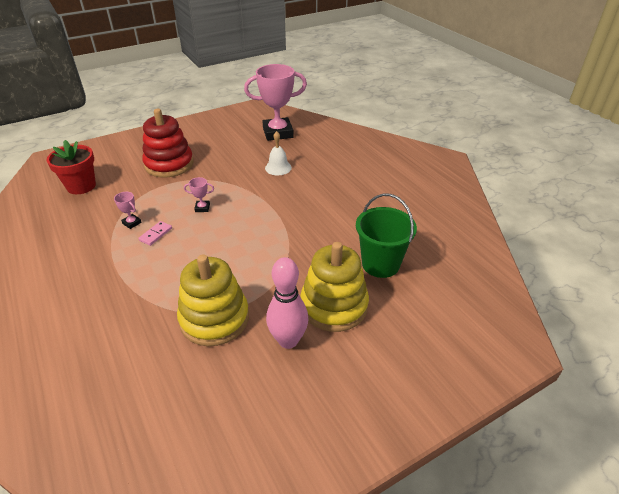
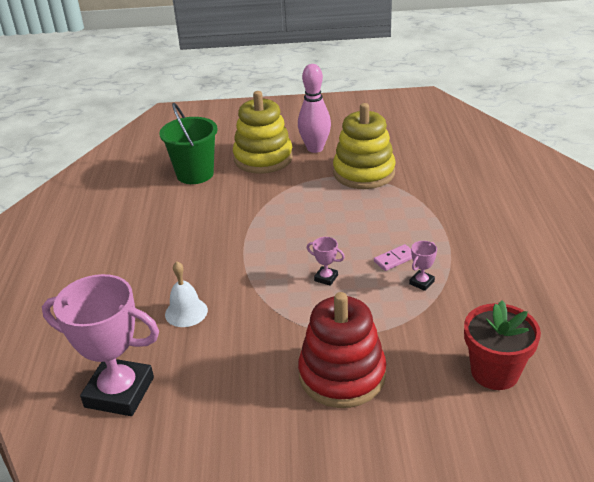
camera: 150 degrees left, 5 degrees down
(132, 223) = (421, 282): pink trophy -> pink trophy turned 60 degrees clockwise

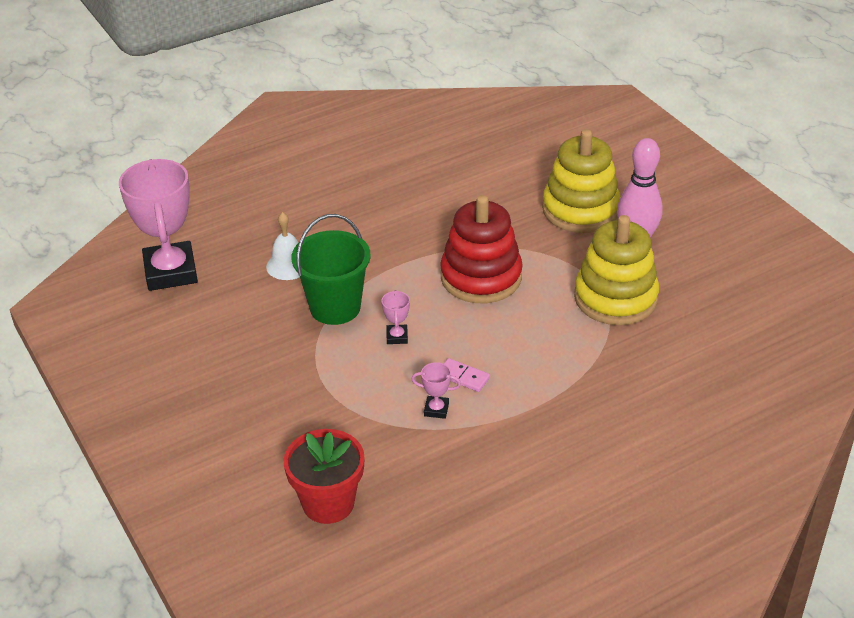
camera: 60 degrees right, 5 degrees up
(195, 174) = (509, 175): green bucket -> green bucket (335, 307)
(342, 375) = (264, 396): red stacking toy -> red stacking toy (481, 277)

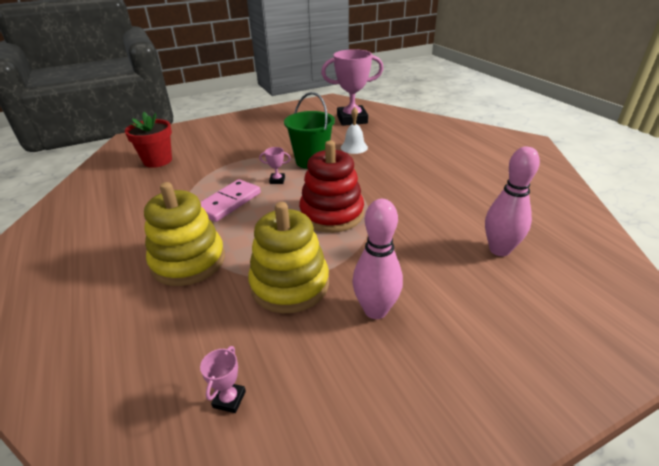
camera: 95 degrees right, 5 degrees down
(436, 409) = (205, 192): pink trophy -> pink trophy (229, 399)
(463, 377) = (228, 203): pink domino -> pink domino, size x1.90
(532, 162) = (499, 250): none -> pink bowling pin
(580, 209) = (426, 275): yellow stacking toy -> yellow stacking toy (188, 261)

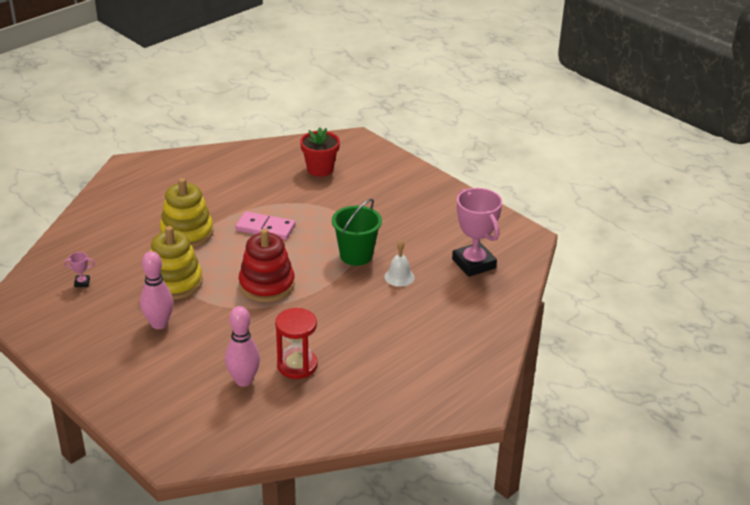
camera: 70 degrees right, 0 degrees up
(277, 180) = (311, 244): pink trophy -> none
(474, 212) = (297, 365): none -> red hourglass

